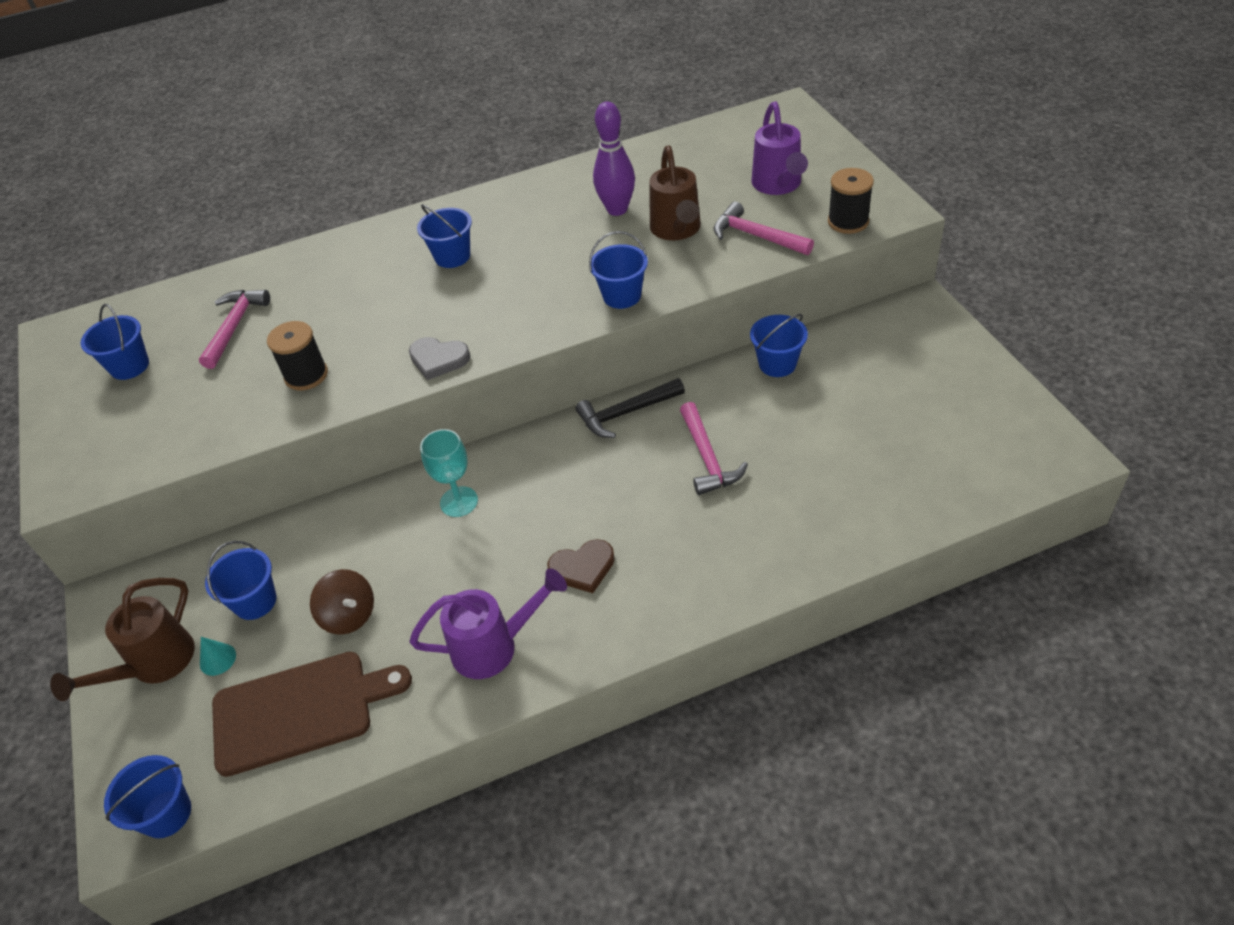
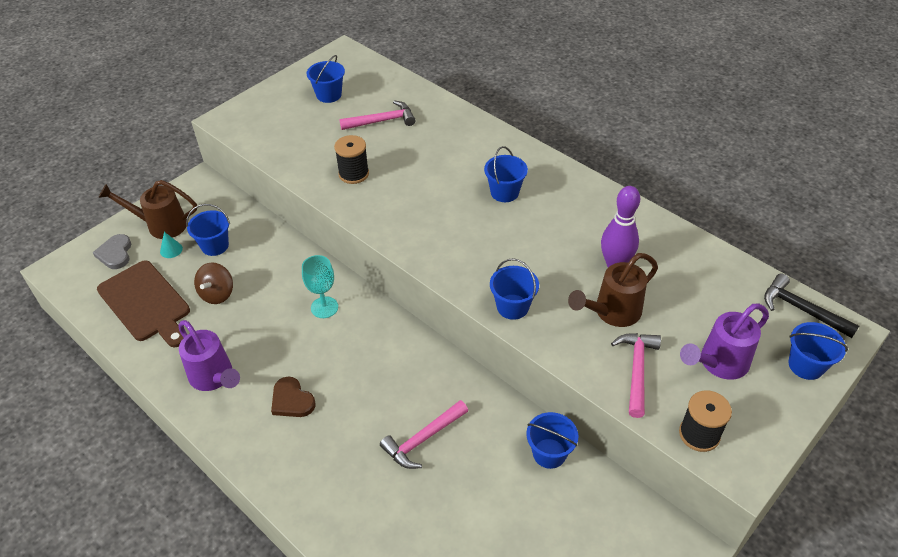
camera: 60 degrees right, 0 degrees up
(166, 813) = (71, 279): blue bucket -> blue bucket (806, 365)
(438, 359) = (396, 231): grey heart -> grey heart (115, 253)
(626, 413) = (446, 369): black hammer -> black hammer (801, 309)

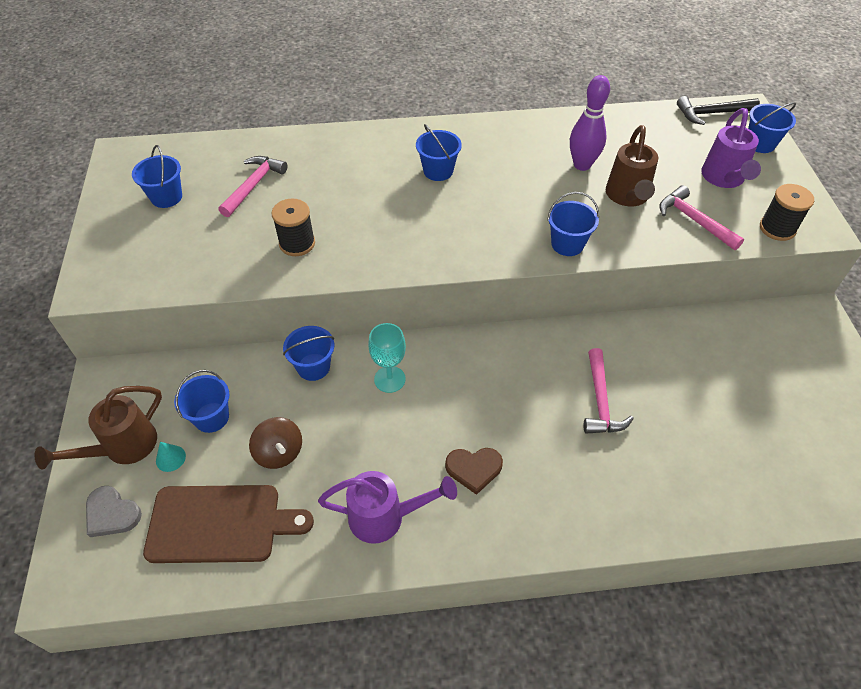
camera: 50 degrees left, 5 degrees up
(549, 453) = (679, 333): blue bucket -> blue bucket (313, 367)

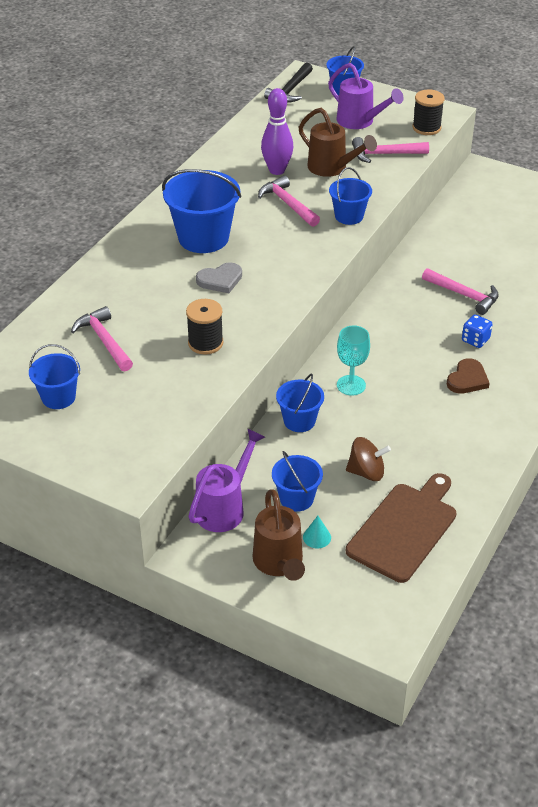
camera: 55 degrees left, 10 degrees down
(112, 513) = (342, 590): grey heart -> grey heart (220, 280)
(385, 517) = (470, 439): purple watering can -> purple watering can (224, 508)
(438, 171) = (203, 238): blue bucket -> blue bucket, size x1.73
(540, 196) = (288, 204): none -> pink hammer
(540, 445) = (475, 340): none -> blue dice

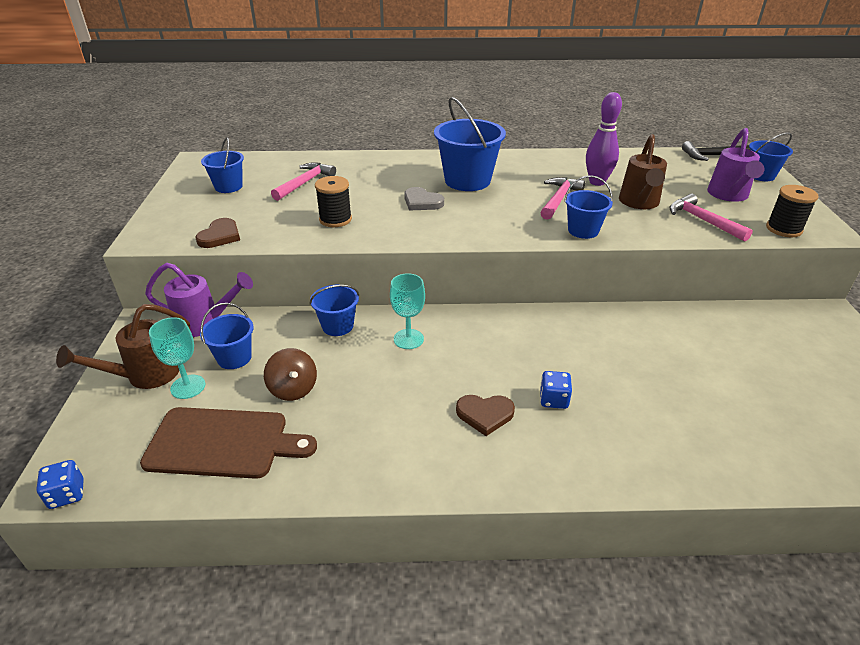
camera: 60 degrees right, 5 degrees down
(171, 426) = (220, 236): none -> brown heart
(317, 537) = (188, 387): turquoise cone -> turquoise goblet
(404, 632) = (67, 494): none -> blue dice
(464, 295) = (615, 367): pink hammer -> none

